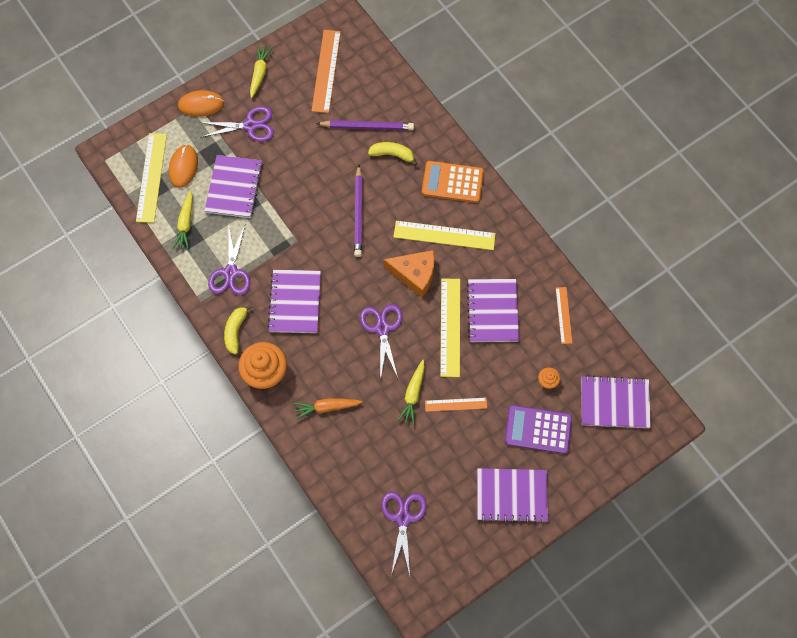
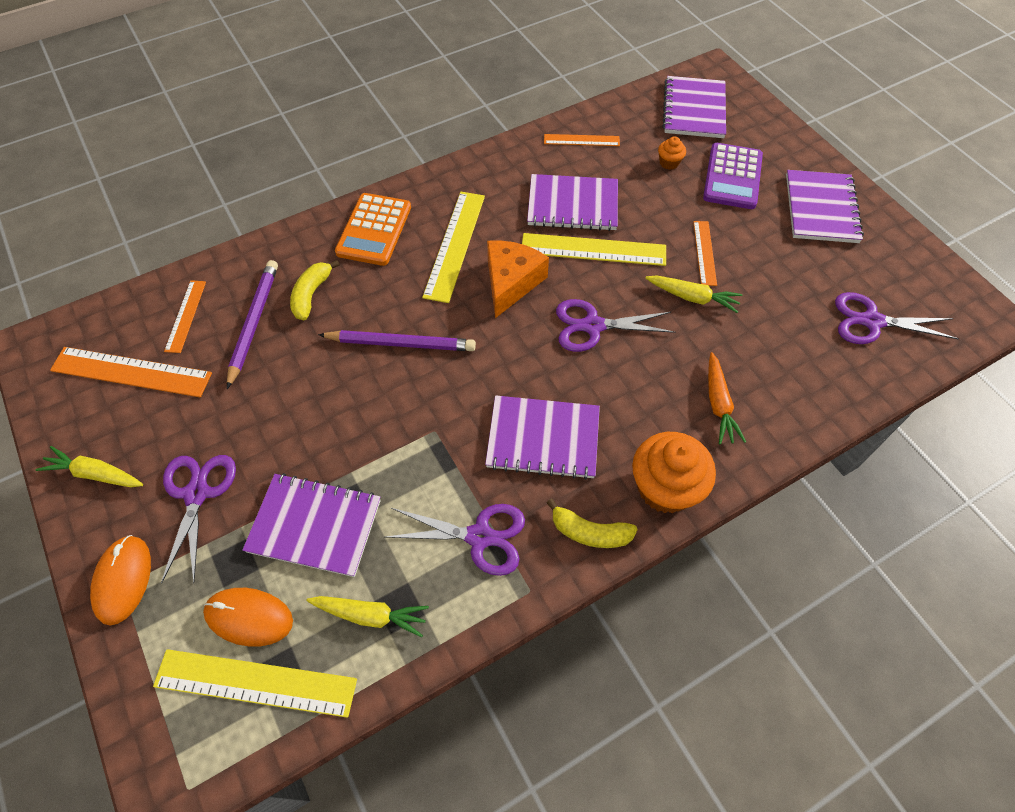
camera: 85 degrees left, 10 degrees down
(369, 88) = (185, 316): none -> orange ruler

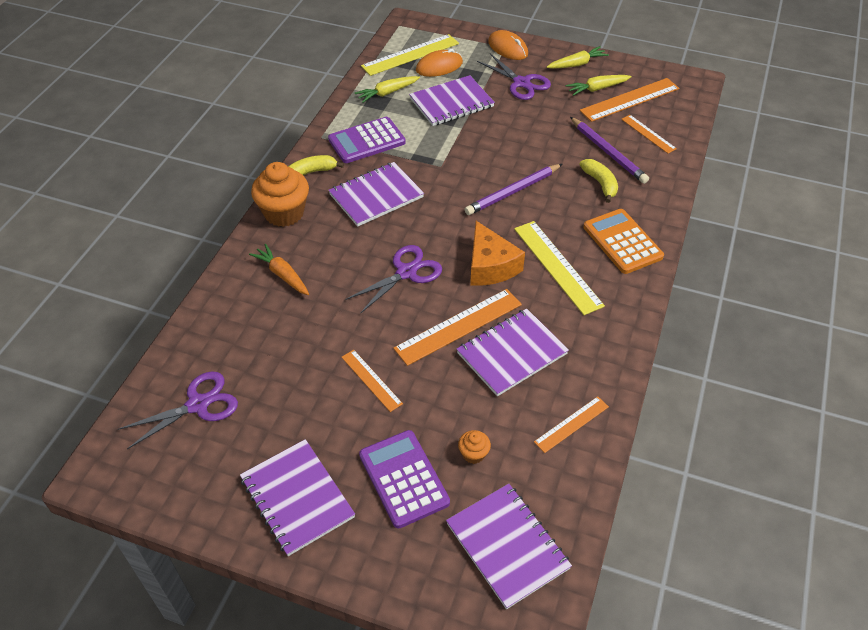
camera: 140 degrees right, 10 degrees down
(479, 536) = (367, 141): purple scissors -> purple calculator
(593, 250) = (458, 326): yellow ruler -> orange ruler
(692, 297) = (353, 336): yellow carrot -> yellow carrot (597, 89)

